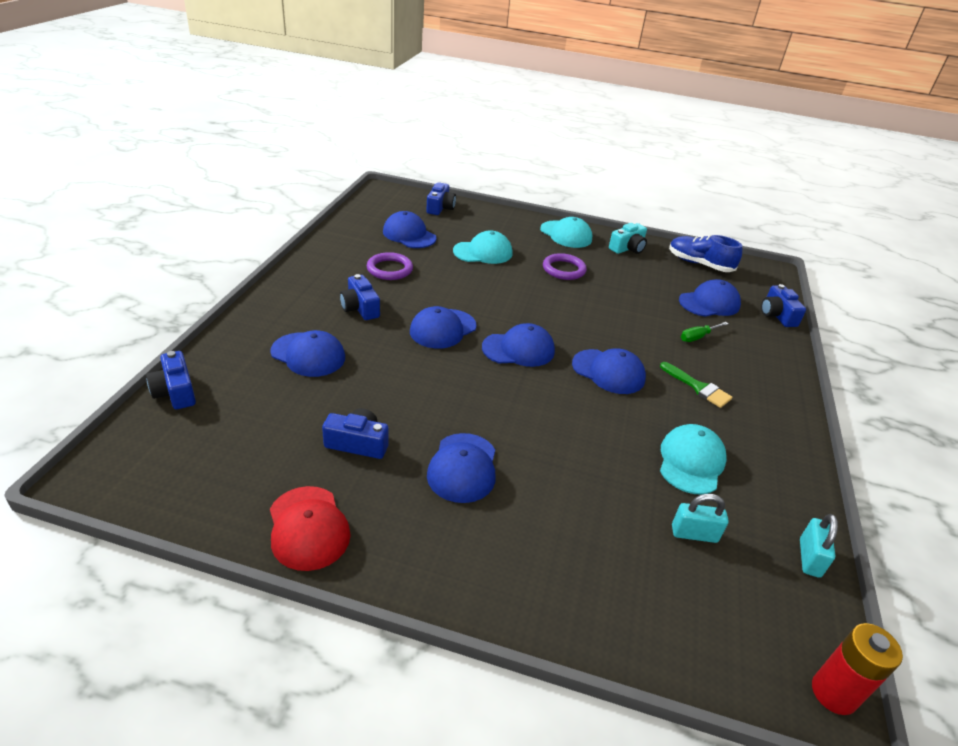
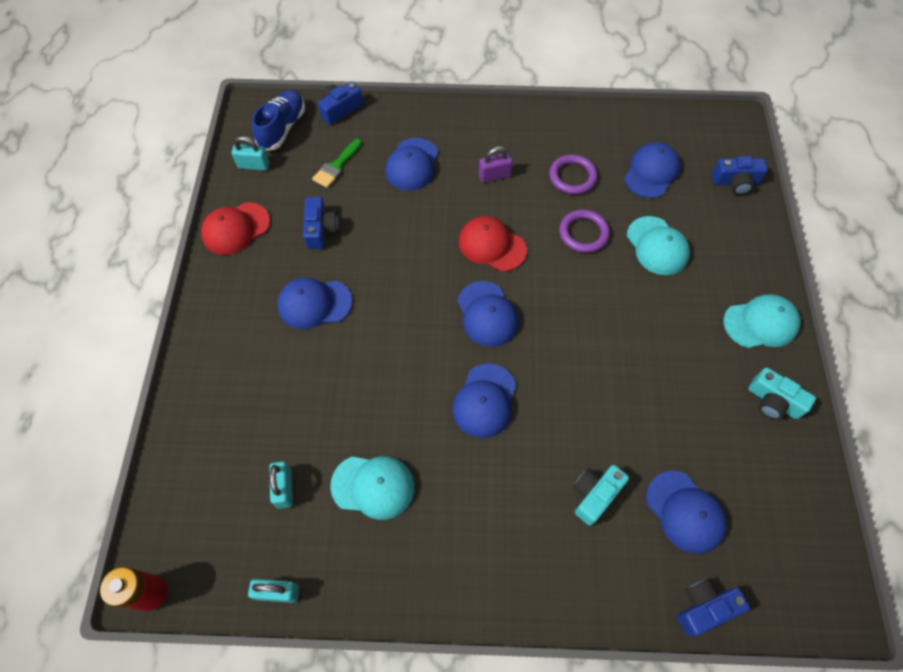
camera: 80 degrees right, 25 degrees up
(206, 491) = (254, 165): none -> turquoise padlock
(360, 308) = (494, 175): blue camera -> purple padlock
(443, 329) = (492, 245): blue cap -> red cap
(564, 269) = (668, 332): purple ring -> purple ring (583, 233)
(566, 234) = (760, 323): turquoise cap -> turquoise cap turned 135 degrees counterclockwise
(697, 337) = (594, 495): green screwdriver -> turquoise camera
(698, 387) = (494, 495): green brush -> green brush (336, 166)
(699, 264) = (789, 500): blue shoe -> blue shoe (282, 128)

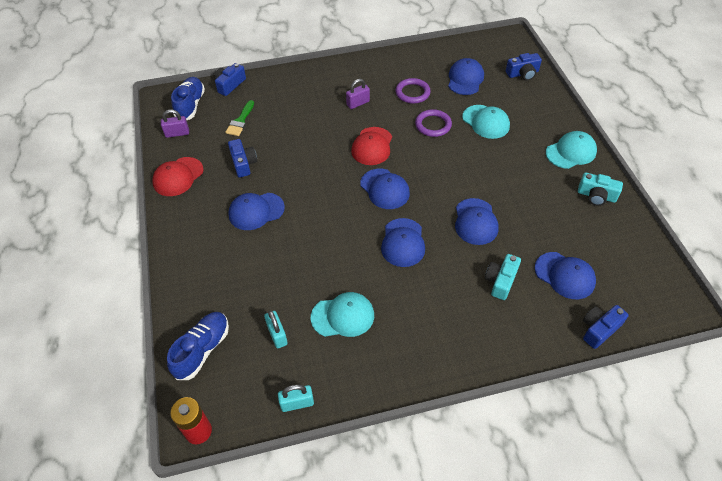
camera: 15 degrees left, 10 degrees down
(189, 482) = (202, 350): none -> blue shoe
(254, 165) = (177, 133): turquoise padlock -> purple padlock
(412, 164) = (296, 108): blue cap -> blue cap (475, 222)
(492, 245) = (372, 146): red cap -> red cap turned 90 degrees counterclockwise

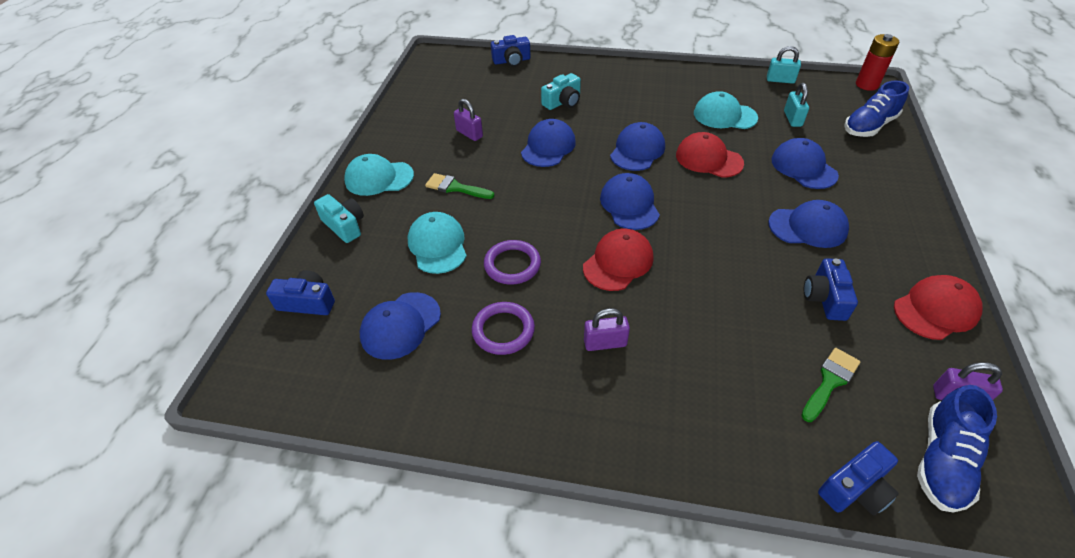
camera: 155 degrees left, 5 degrees down
(342, 253) = (708, 159): none -> red cap
(512, 162) = (455, 187): none -> green brush
(548, 213) = (469, 134): none -> purple padlock
(564, 275) = (504, 92): blue cap -> blue cap (803, 167)
(596, 196) = (406, 134): turquoise camera -> turquoise camera (344, 225)

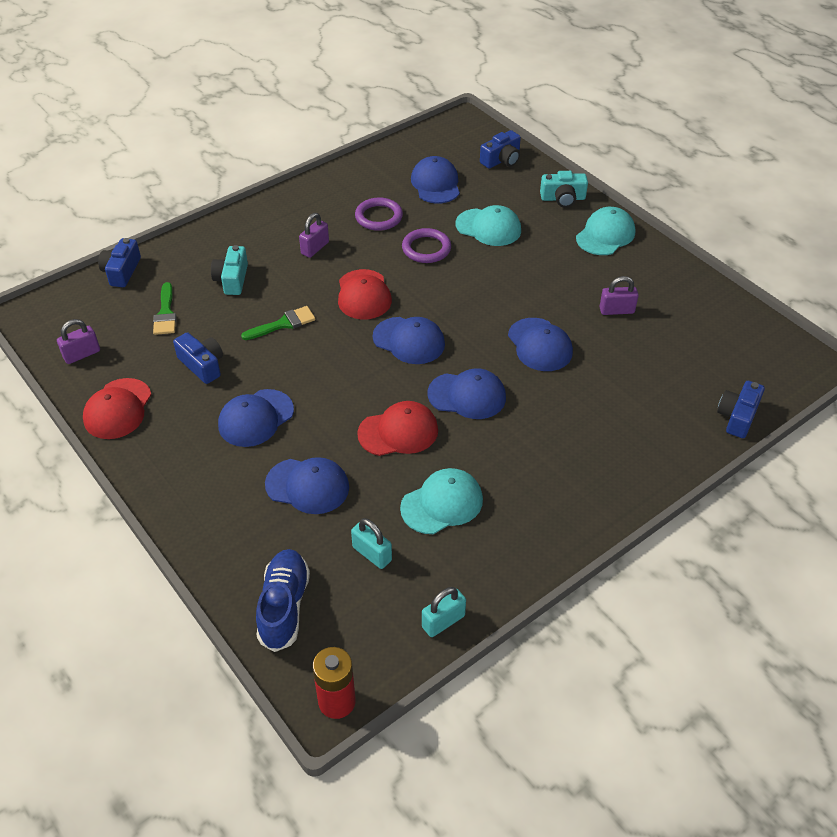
camera: 130 degrees right, 0 degrees up
(455, 187) = (545, 265): green brush -> green brush (283, 324)
(563, 102) = (605, 401): turquoise camera -> turquoise camera (232, 279)
(637, 150) = (467, 396): blue cap -> blue cap turned 60 degrees counterclockwise
(942, 460) = (79, 313): blue shoe -> none

